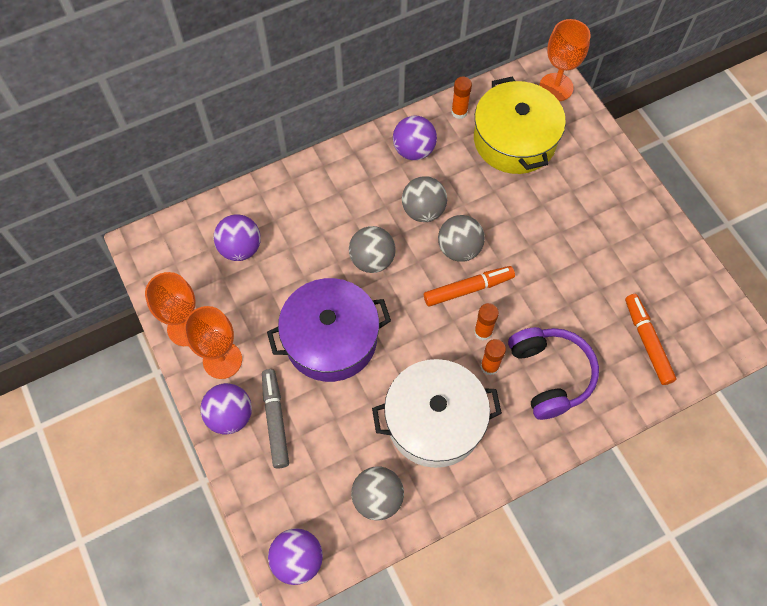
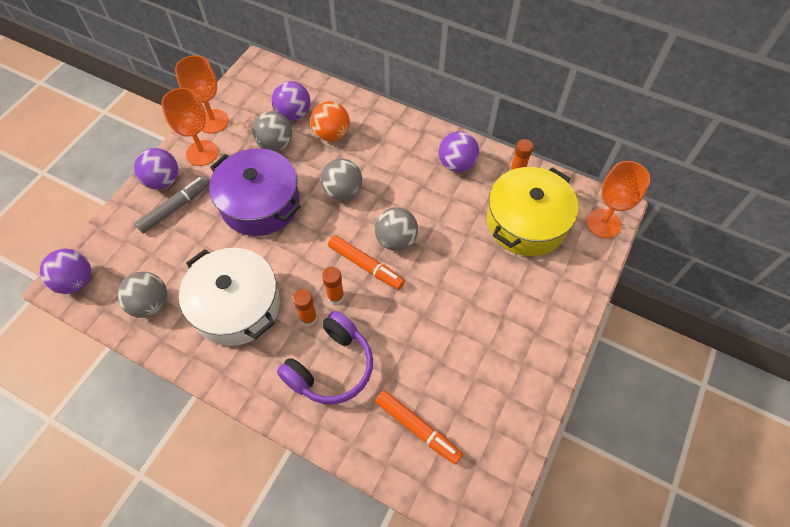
camera: 55 degrees right, 5 degrees down
(295, 230) = (331, 134): none -> orange ball
(423, 210) = (410, 199): grey ball -> grey ball (275, 144)
(647, 341) = (417, 428): orange marker -> orange marker turned 90 degrees clockwise

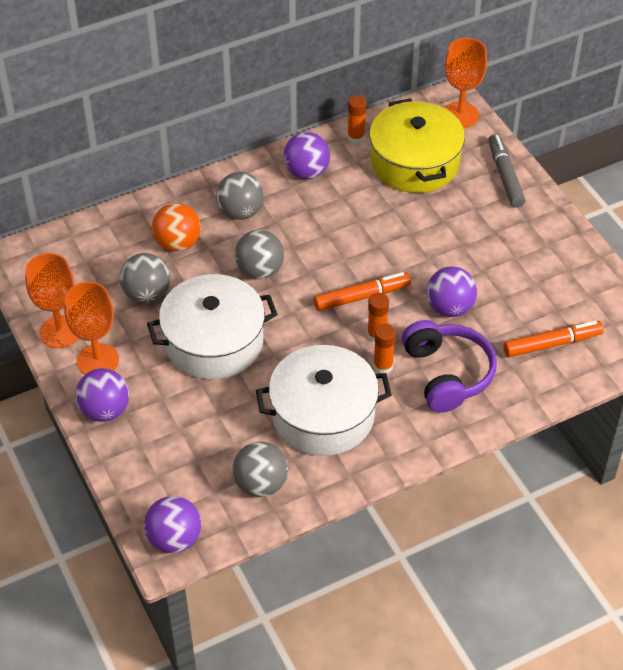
camera: 55 degrees left, 10 degrees down
(175, 208) = (153, 414): grey marker -> grey marker (505, 176)
(260, 203) = (214, 341): purple pot -> white pot
(293, 114) = (119, 260): purple ball -> purple ball (449, 308)
(396, 240) = (353, 260): grey ball -> grey ball (240, 212)

